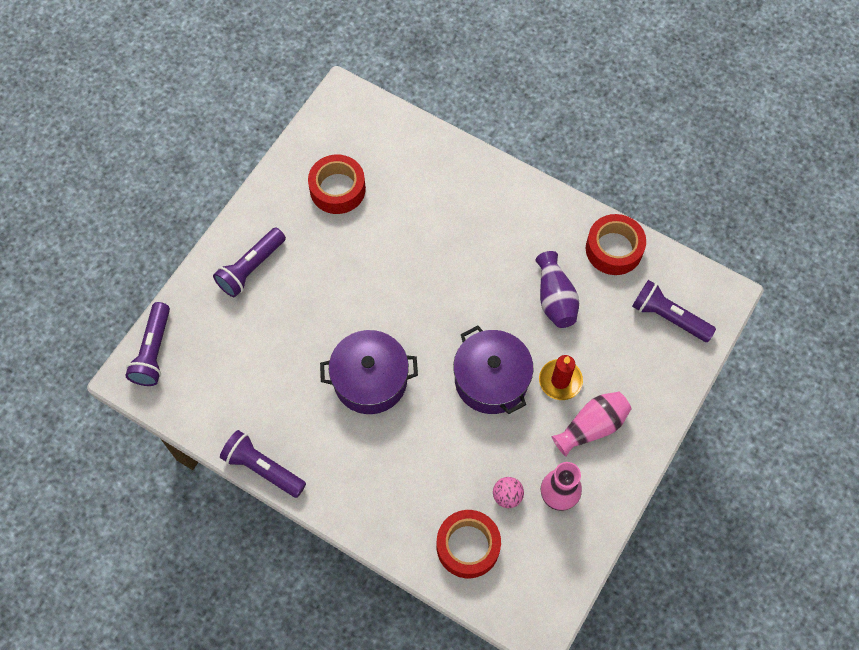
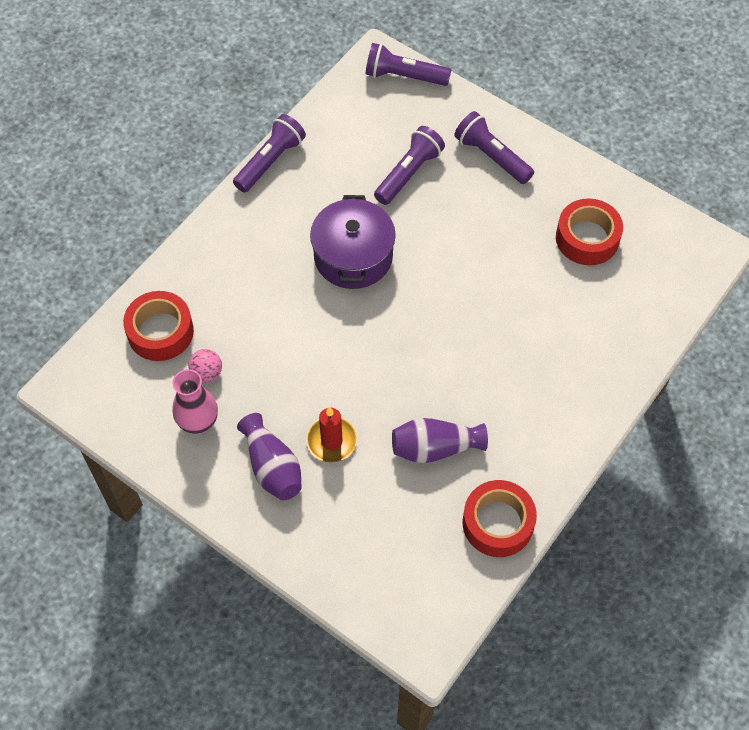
camera: 95 degrees right, 5 degrees down
(491, 380) = (340, 371): purple pot -> none
(591, 427) = (272, 467): pink vase -> purple vase
(668, 317) = (400, 574): purple flashlight -> purple flashlight (408, 173)

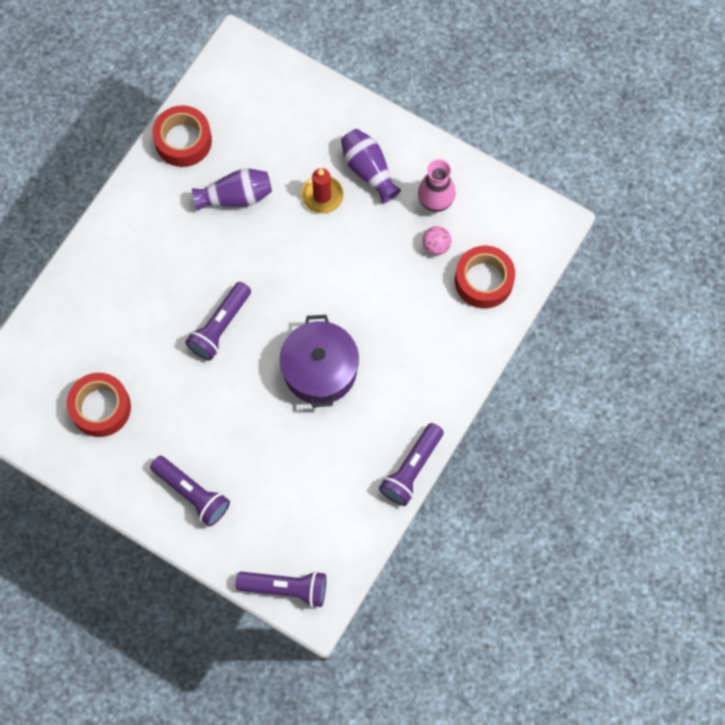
camera: 175 degrees right, 10 degrees up
(408, 173) = (274, 466): purple flashlight -> purple flashlight (220, 326)

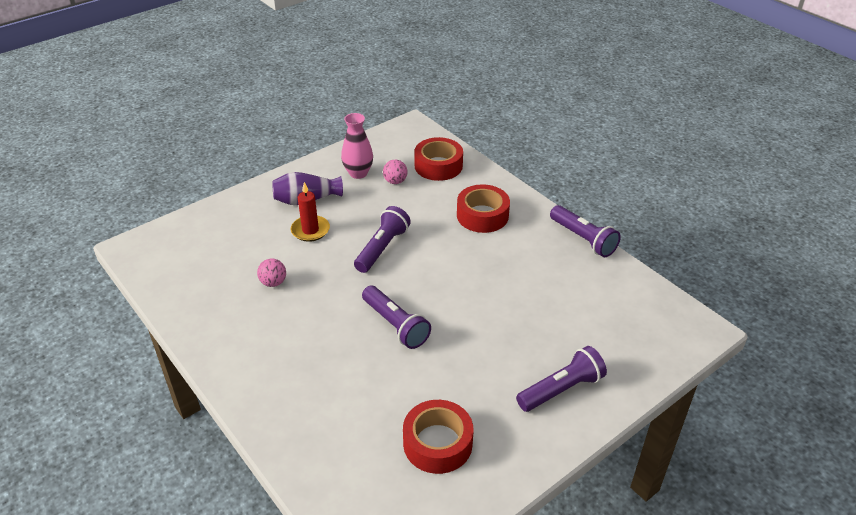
camera: 70 degrees left, 30 degrees down
(183, 141) = (190, 304): red tape -> red tape (482, 215)
(236, 197) = (273, 282): purple vase -> pink ball
(285, 588) = (677, 344): purple flashlight -> purple flashlight (382, 248)
(320, 370) = (471, 270): purple pot -> none

